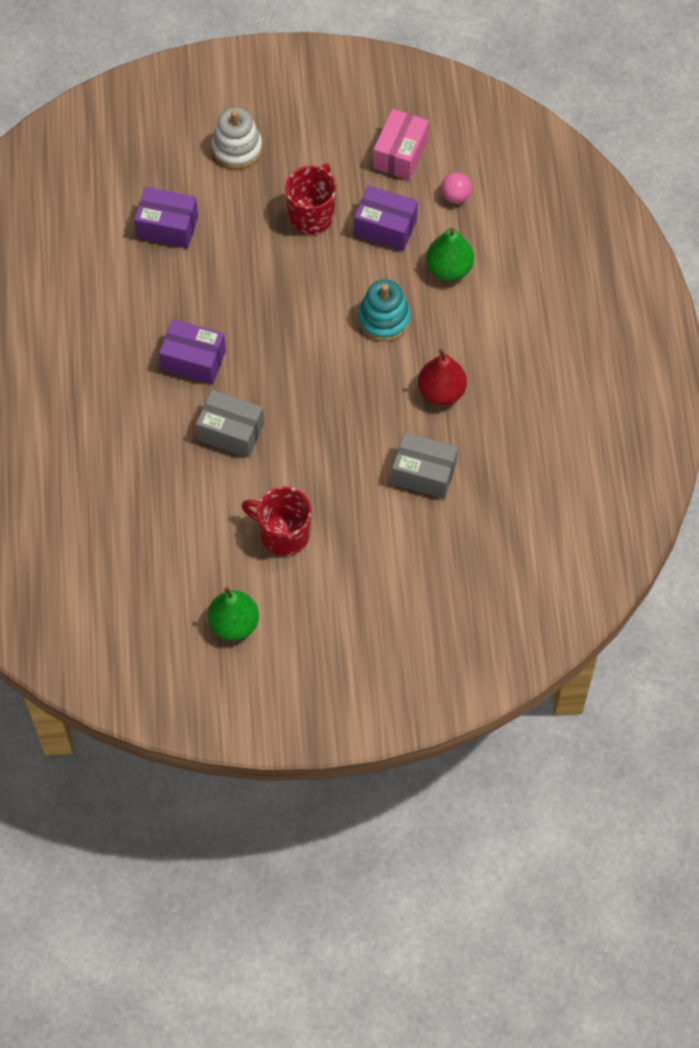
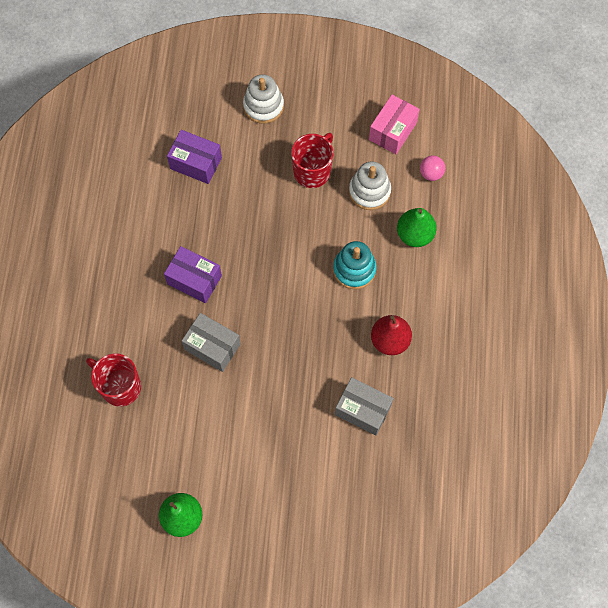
camera: 10 degrees right, 5 degrees up
(283, 533) = (238, 443): red mug -> red mug (120, 386)
(385, 227) = (369, 191): purple box -> white stacking toy

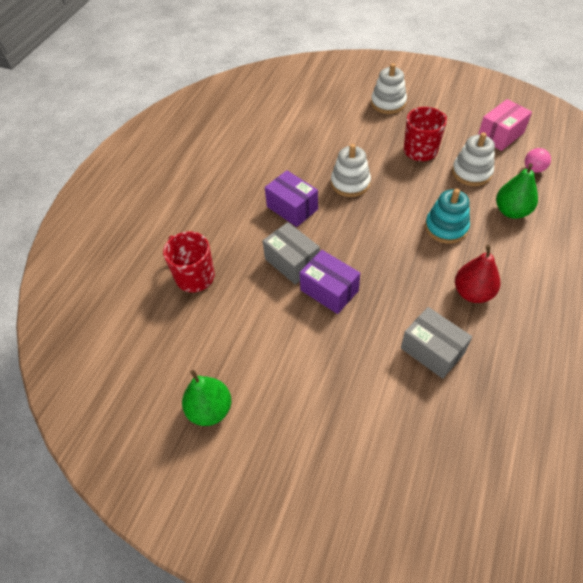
camera: 20 degrees right, 15 degrees down
(196, 163) = (320, 130): purple box -> purple box (329, 290)
(247, 233) = (350, 183): none -> white stacking toy

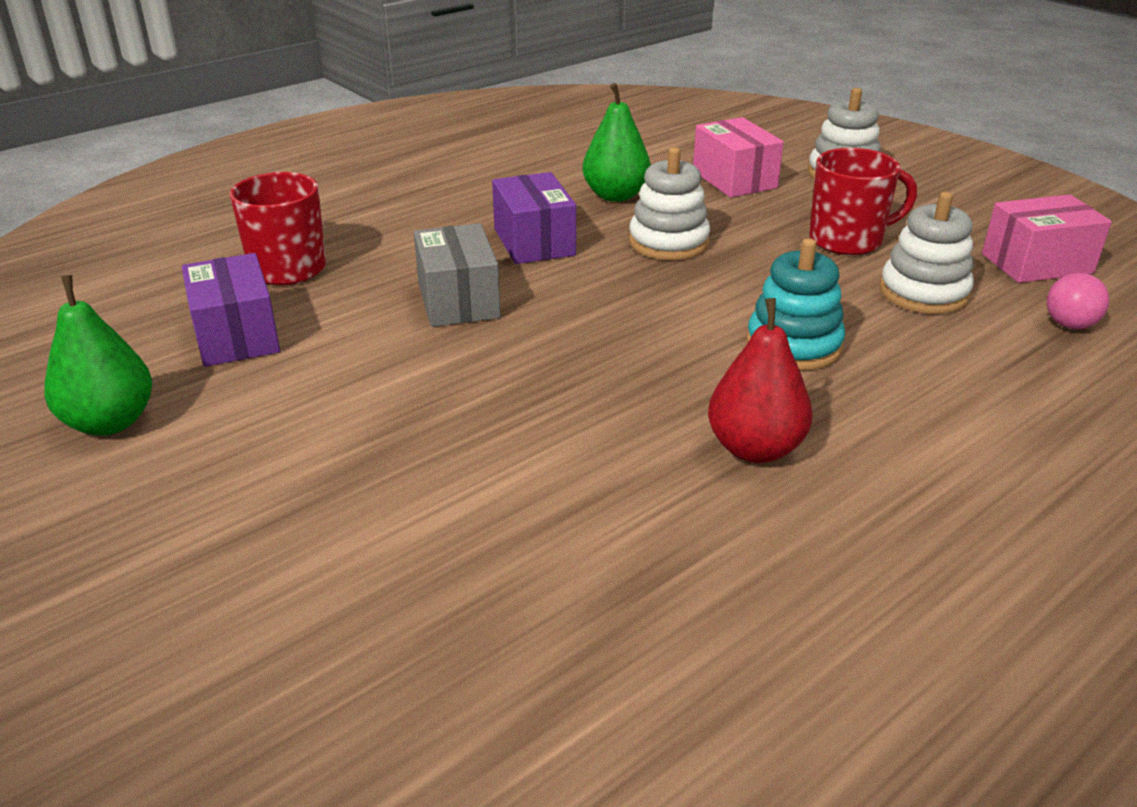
camera: 25 degrees right, 20 degrees down
(329, 290) = (480, 353): purple box -> purple box (236, 336)
(345, 125) = (734, 179): none -> pink box
(432, 350) = (580, 498): grey box -> none
(511, 211) = (960, 366): green pear -> green pear (615, 195)

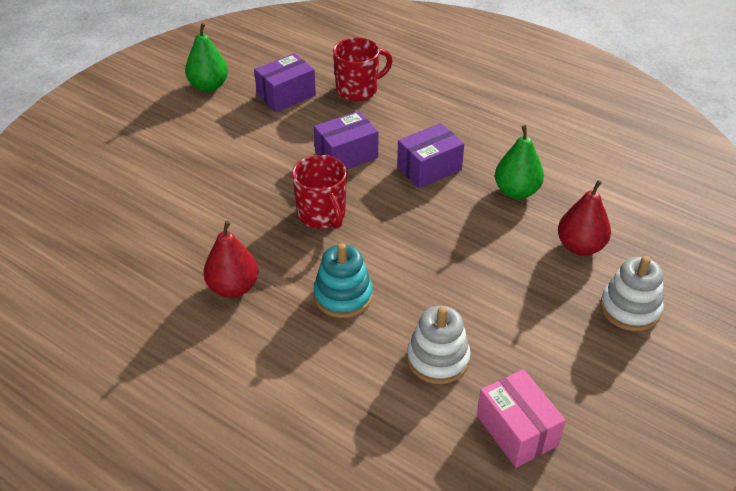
camera: 75 degrees right, 10 degrees up
(458, 300) = (346, 155): grey box -> purple box
(668, 242) = (456, 226): white stacking toy -> none
(734, 179) = (580, 246): pink box -> red pear
(848, 240) = (504, 316): red mug -> red mug (322, 215)
(1069, 325) = (421, 441): pink ball -> none

